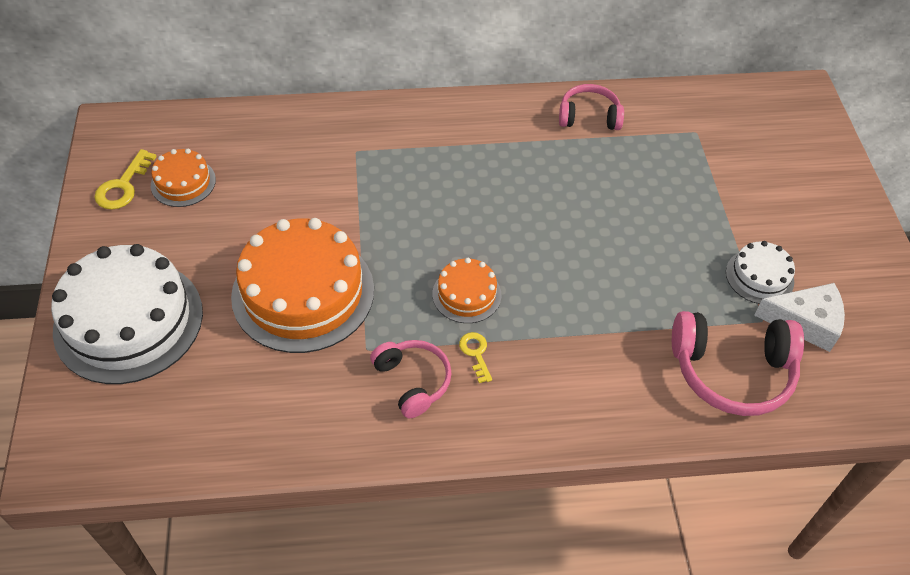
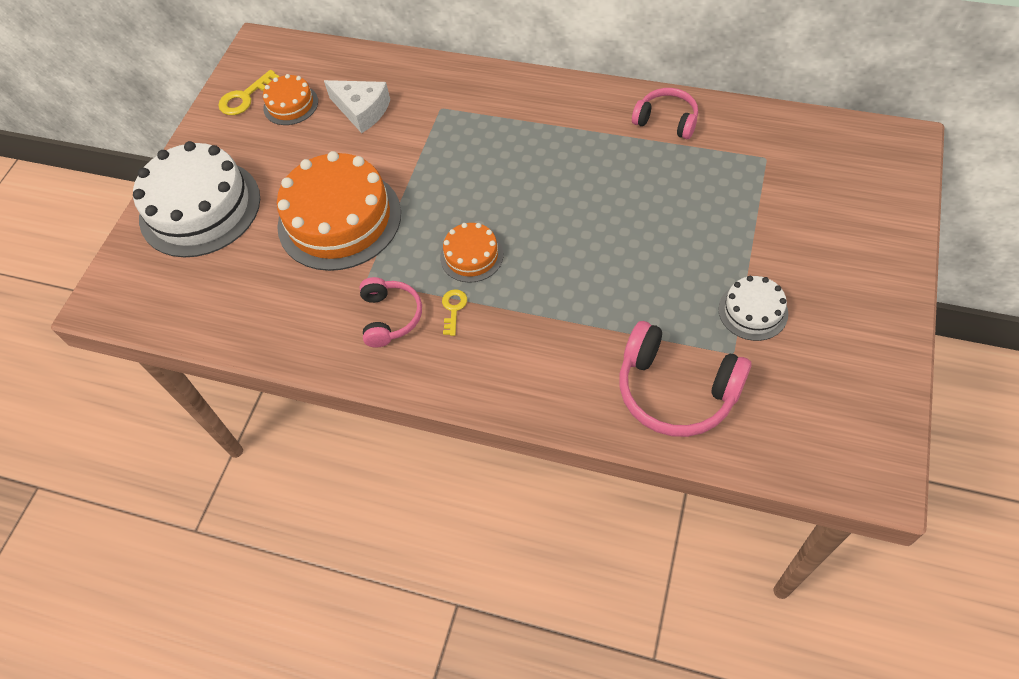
camera: 30 degrees right, 5 degrees up
(805, 322) = (775, 366): white cheese -> white cheese (362, 110)

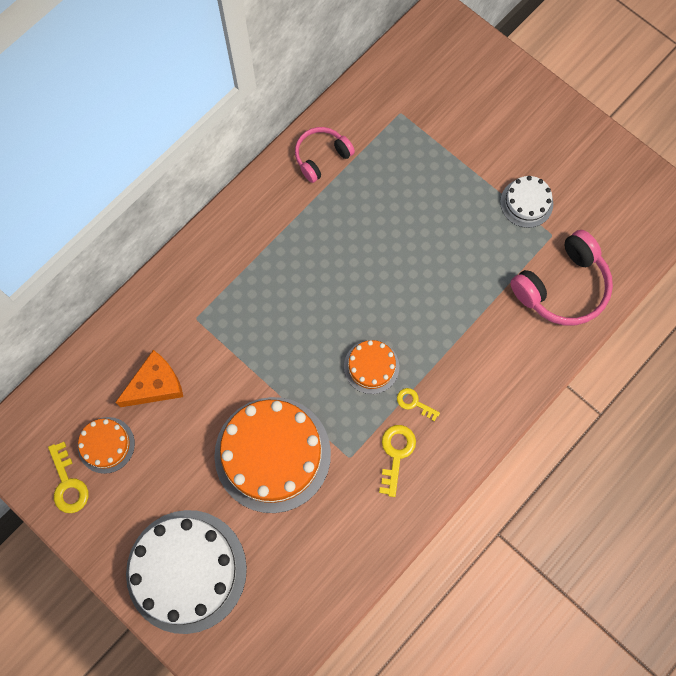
camera: 70 degrees left, 15 degrees up
(362, 110) = (155, 385): white cheese -> orange cheese
(390, 317) = (396, 454): pink headphones -> yellow key

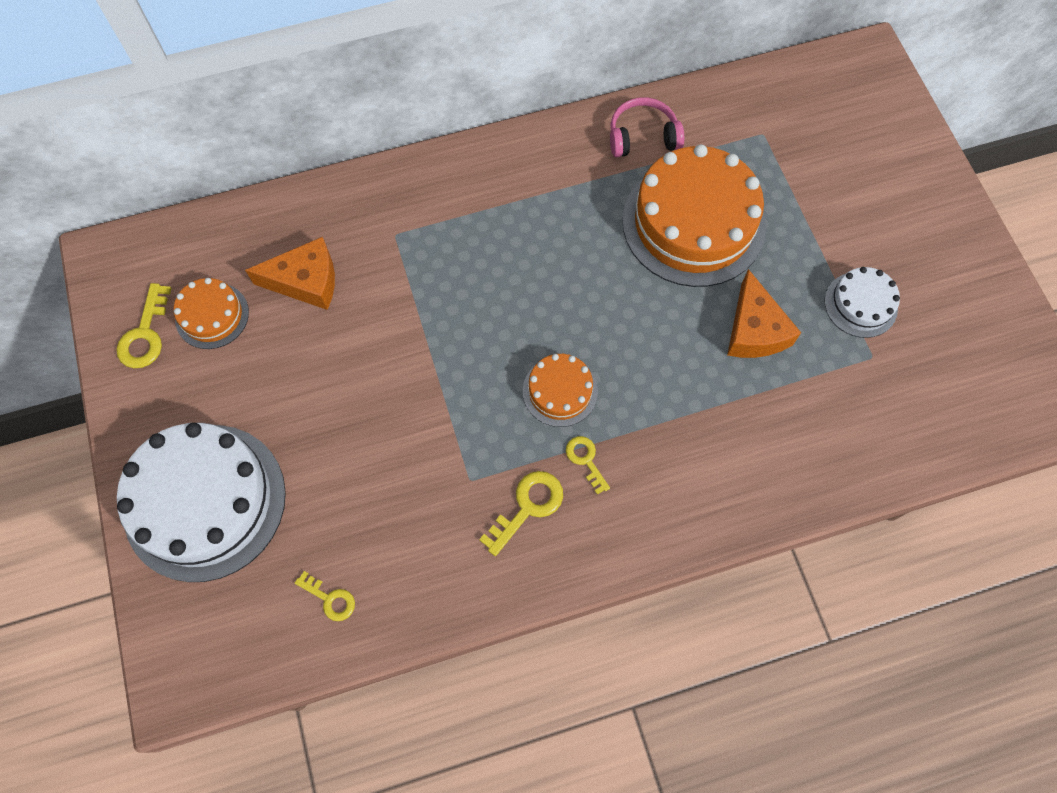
camera: 30 degrees right, 5 degrees down
(272, 454) = (384, 426): orange cake -> orange cake (693, 223)
(308, 584) = (330, 599): none -> yellow key
(470, 256) = (754, 330): none -> orange cheese
(562, 287) = (851, 423): pink headphones -> none

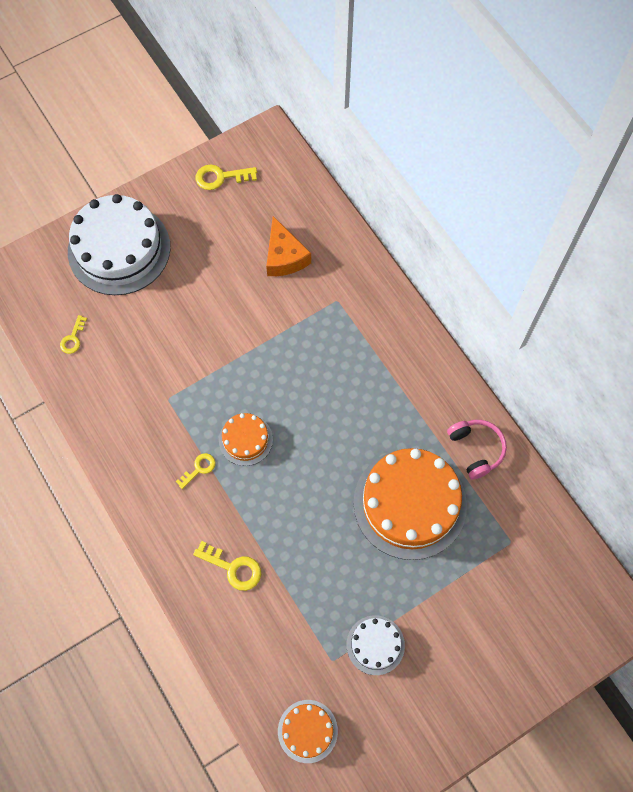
camera: 75 degrees right, 0 degrees up
(212, 315) = (244, 210): orange cake -> orange cake (307, 731)
(528, 507) = (157, 439): yellow key -> yellow key (233, 568)
(754, 330) = (330, 566): orange cheese -> none

